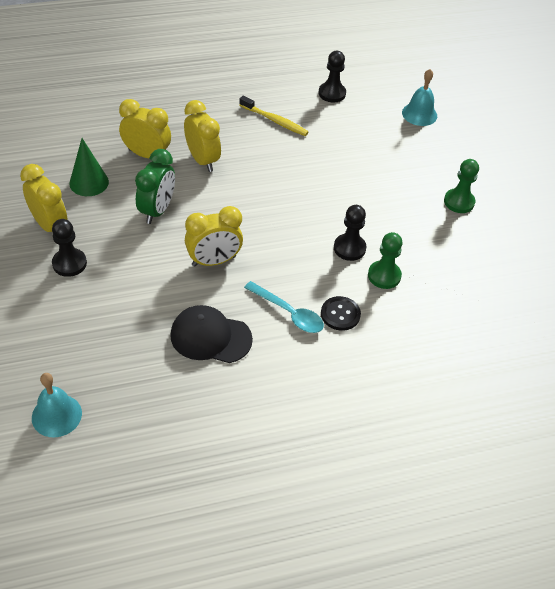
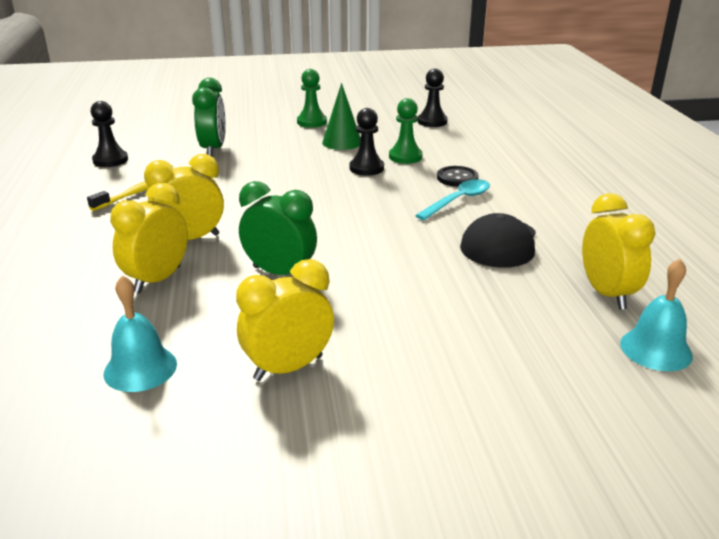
camera: 80 degrees left, 20 degrees down
(69, 263) = (376, 345): black pawn -> black pawn (432, 122)
(89, 182) = (198, 331): green cone -> green cone (342, 142)
(214, 261) = (379, 237): yellow clock -> yellow clock (607, 294)
(369, 146) = (213, 149): none -> green clock
(419, 114) = (176, 125): turquoise bell -> turquoise bell (140, 368)

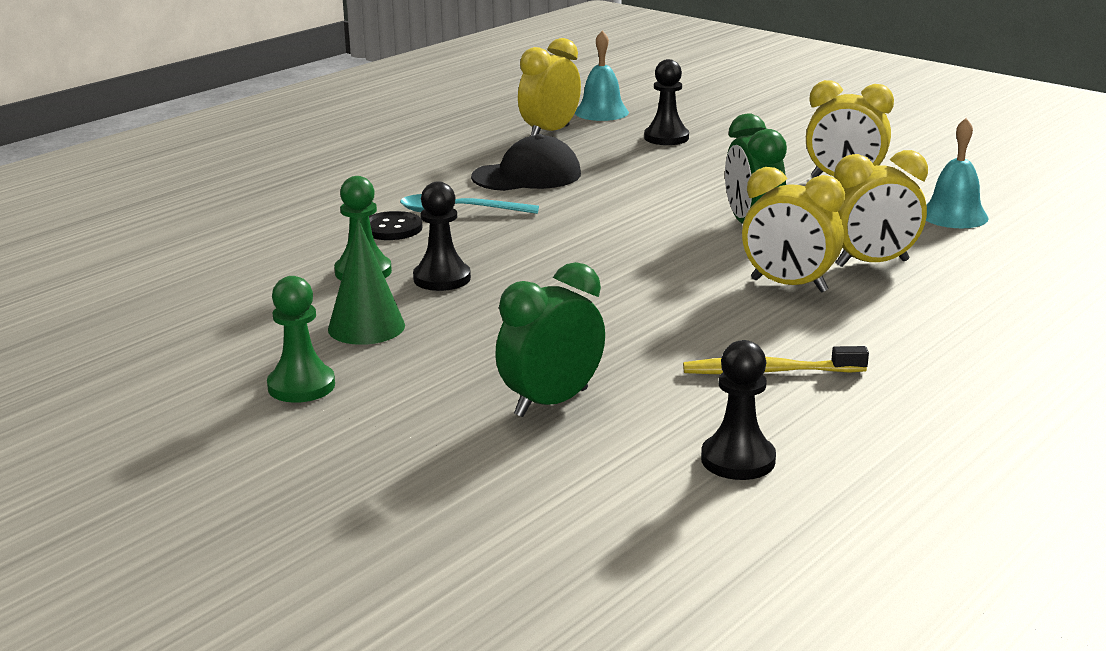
camera: 130 degrees left, 5 degrees down
(432, 122) = (173, 302): black pawn -> black pawn (666, 138)

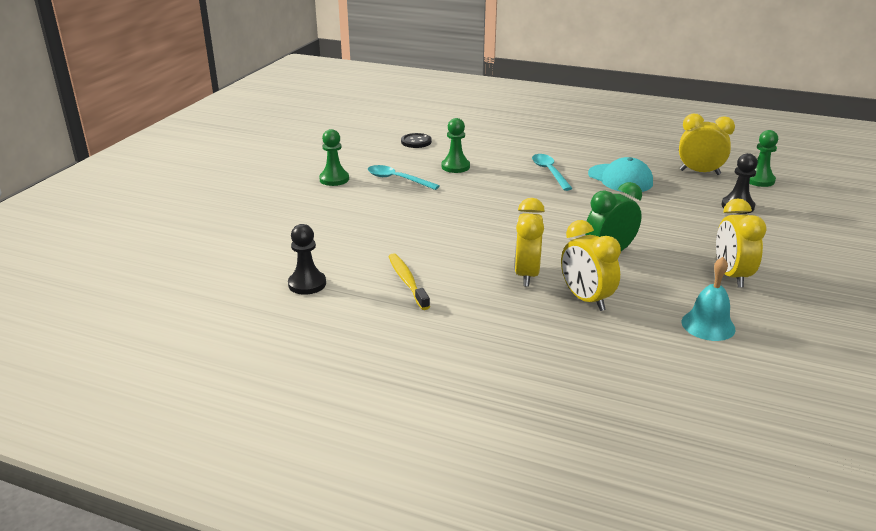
camera: 70 degrees right, 5 degrees up
(366, 327) = (397, 179): green cone -> turquoise spoon
(392, 228) = (512, 162): black button -> black button (416, 142)
(442, 278) = (461, 184): black pawn -> none
(527, 176) = (620, 179): black cap -> turquoise cap
(551, 403) = (344, 231): green clock -> none
(601, 112) = (759, 180): turquoise bell -> green pawn

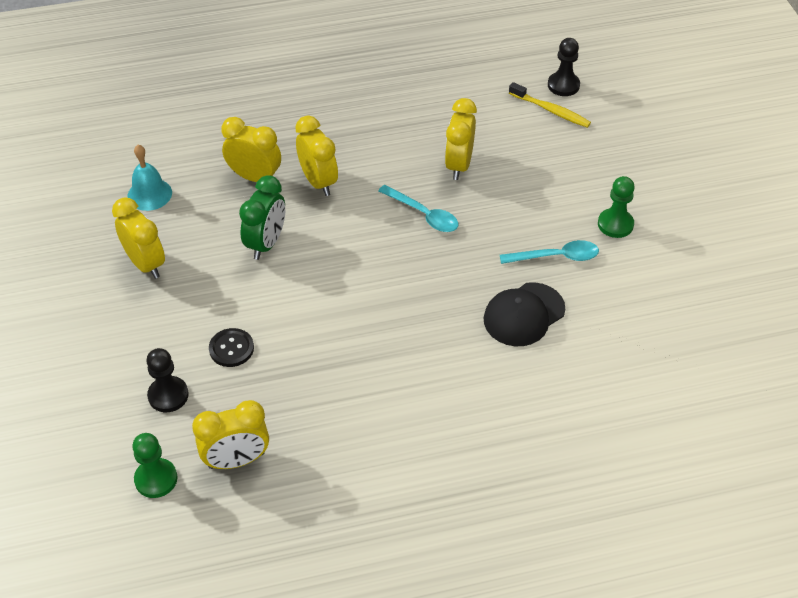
camera: 145 degrees right, 20 degrees up
(307, 284) = (471, 95): black pawn -> black pawn (563, 85)
(392, 243) = (459, 165): none -> yellow clock
(407, 282) = (402, 131): yellow toothbrush -> yellow toothbrush (550, 110)
(416, 142) = (623, 347): black button -> black button (231, 348)
(455, 167) = (524, 314): green pawn -> black cap
(549, 172) = (414, 360): turquoise spoon -> turquoise spoon (424, 215)
(620, 179) = (325, 389): turquoise cap -> none

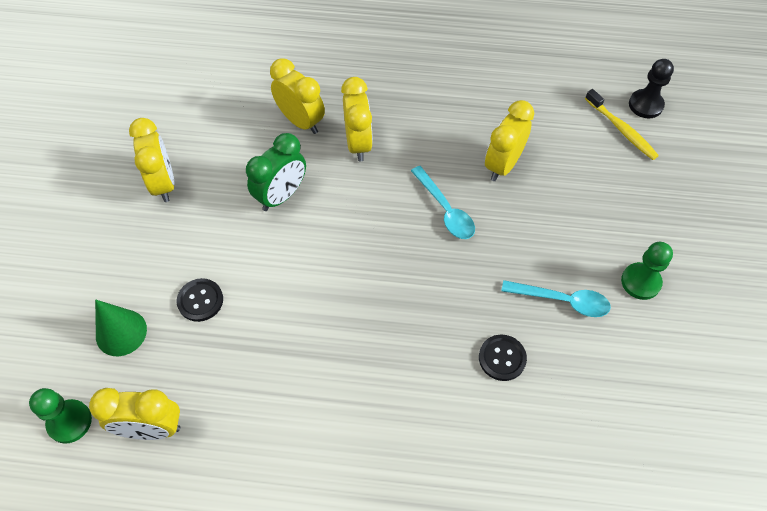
camera: 20 degrees right, 10 degrees up
(149, 194) = (199, 111): turquoise bell -> none
(168, 395) = (121, 332): black pawn -> green cone
(524, 314) = (502, 358): black cap -> black button

